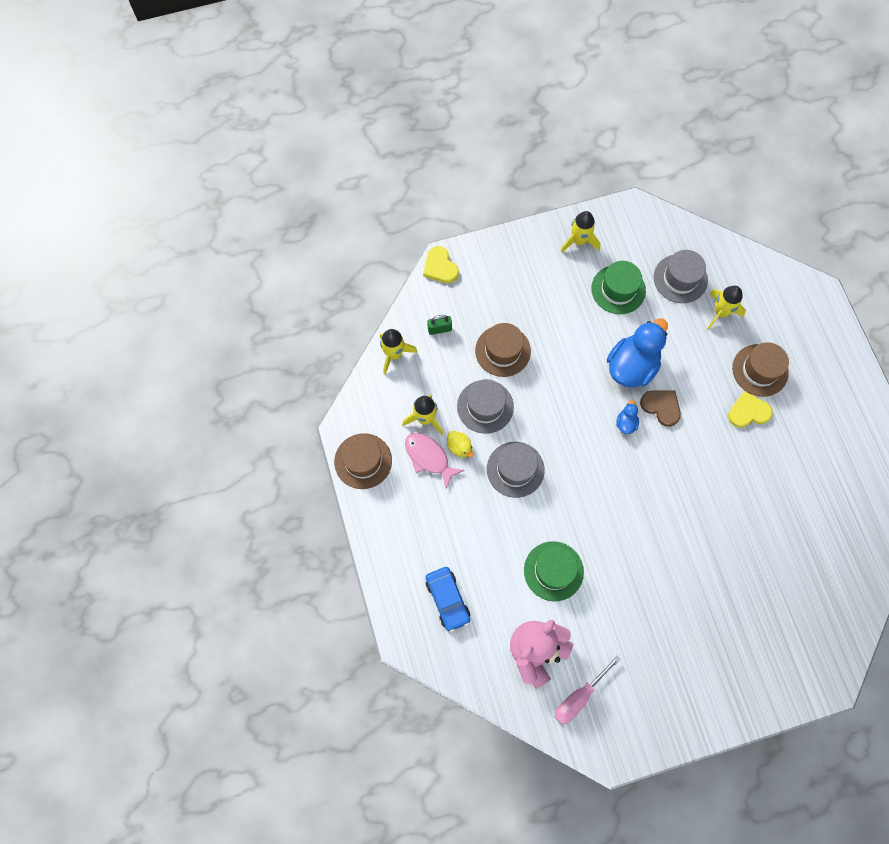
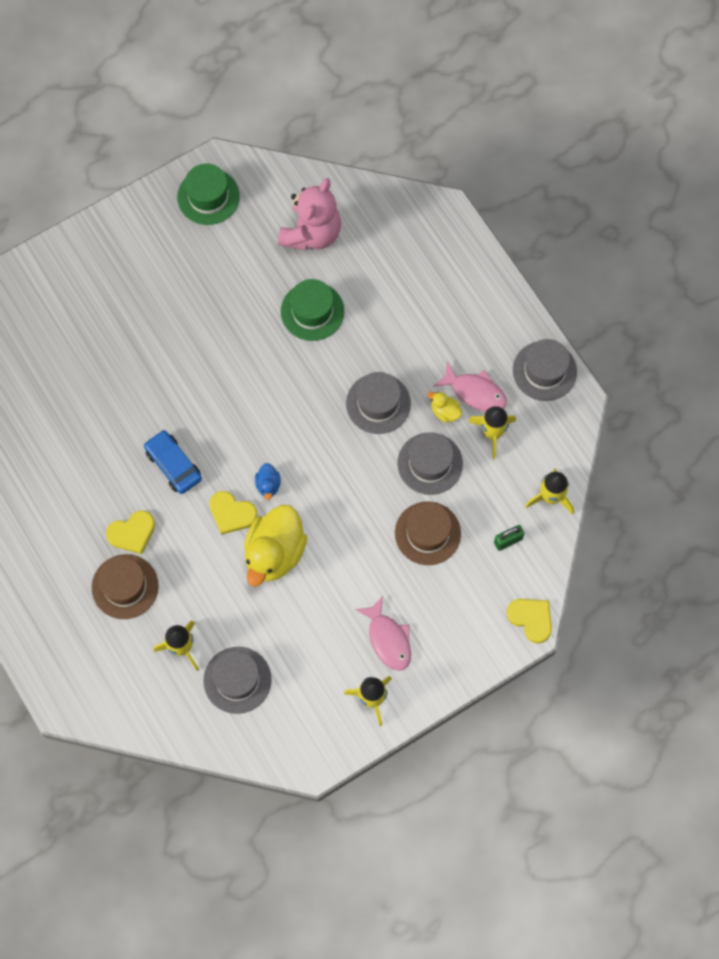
camera: 165 degrees right, 0 degrees up
(363, 461) = (544, 371): brown hat -> grey hat
(447, 600) = (413, 258): blue car -> blue car (173, 465)
(555, 279) = (388, 639): none -> pink fish
(579, 697) = (260, 204): pink screwdriver -> none
(618, 289) = (310, 646): green hat -> green hat (208, 196)
(632, 366) = (274, 553): blue duck -> yellow duck
(661, 407) = (232, 513): brown heart -> yellow heart

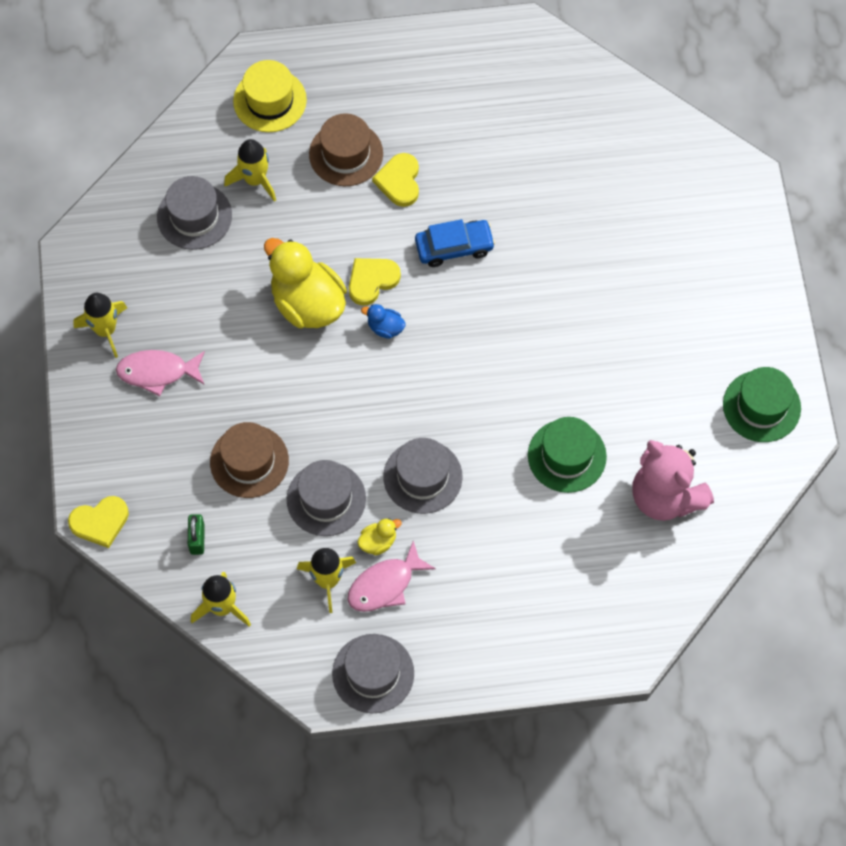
camera: 115 degrees right, 5 degrees down
(100, 672) = (270, 100): none -> yellow hat

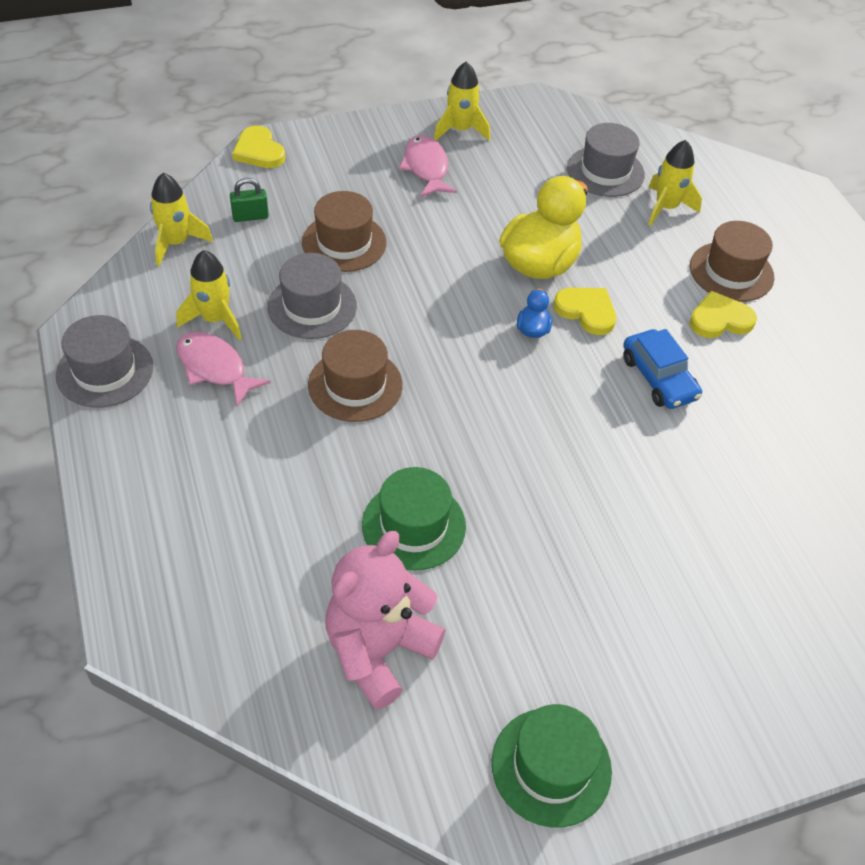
camera: 75 degrees right, 15 degrees down
(270, 100) = (762, 207): yellow hat -> none
(378, 542) = (267, 355): yellow duck -> none
(422, 476) = (355, 385): grey hat -> brown hat

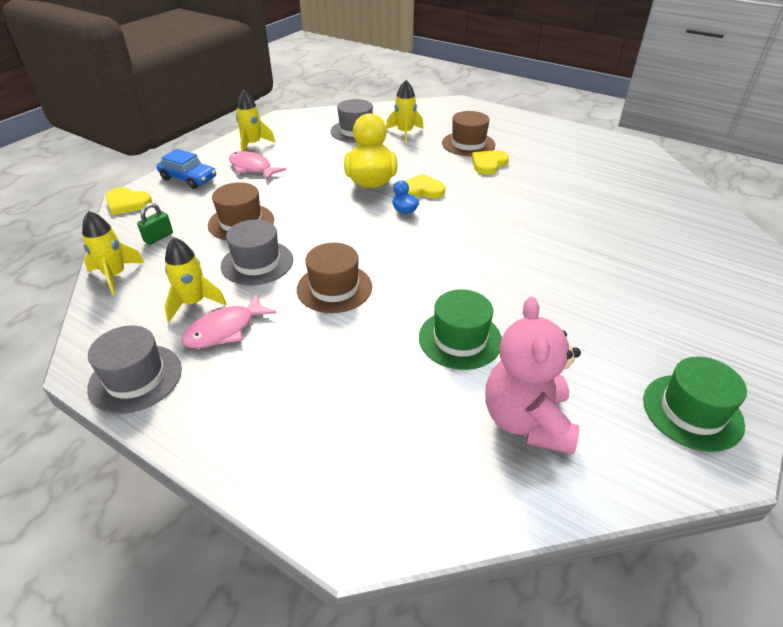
camera: 35 degrees left, 10 degrees down
(214, 368) = (225, 330): pink fish -> pink fish turned 45 degrees counterclockwise
(658, 378) = (493, 200): blue car -> blue car (188, 178)

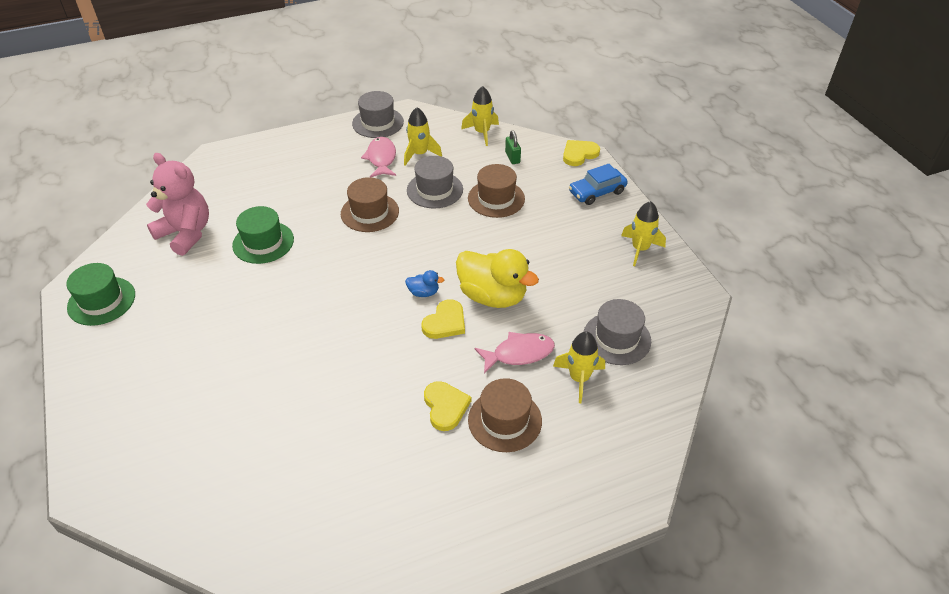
camera: 125 degrees right, 5 degrees up
(252, 168) = (586, 232): pink fish -> pink fish (519, 353)

